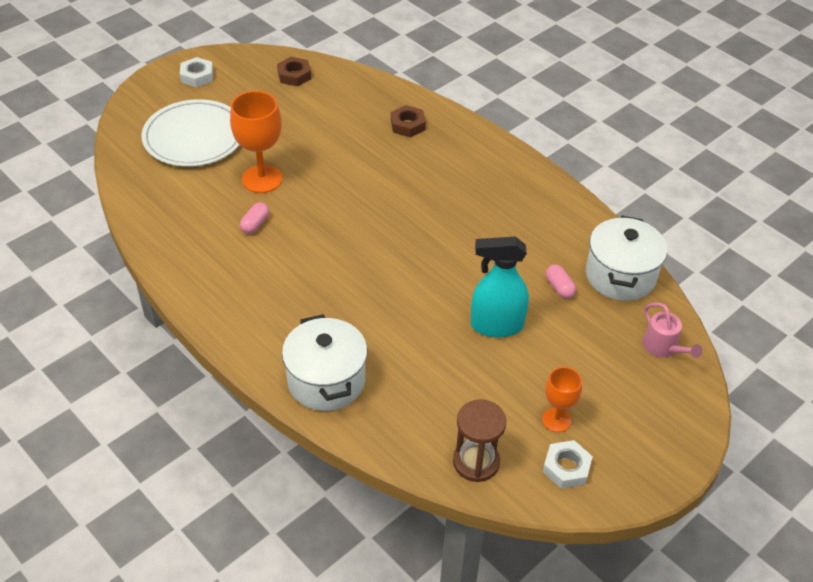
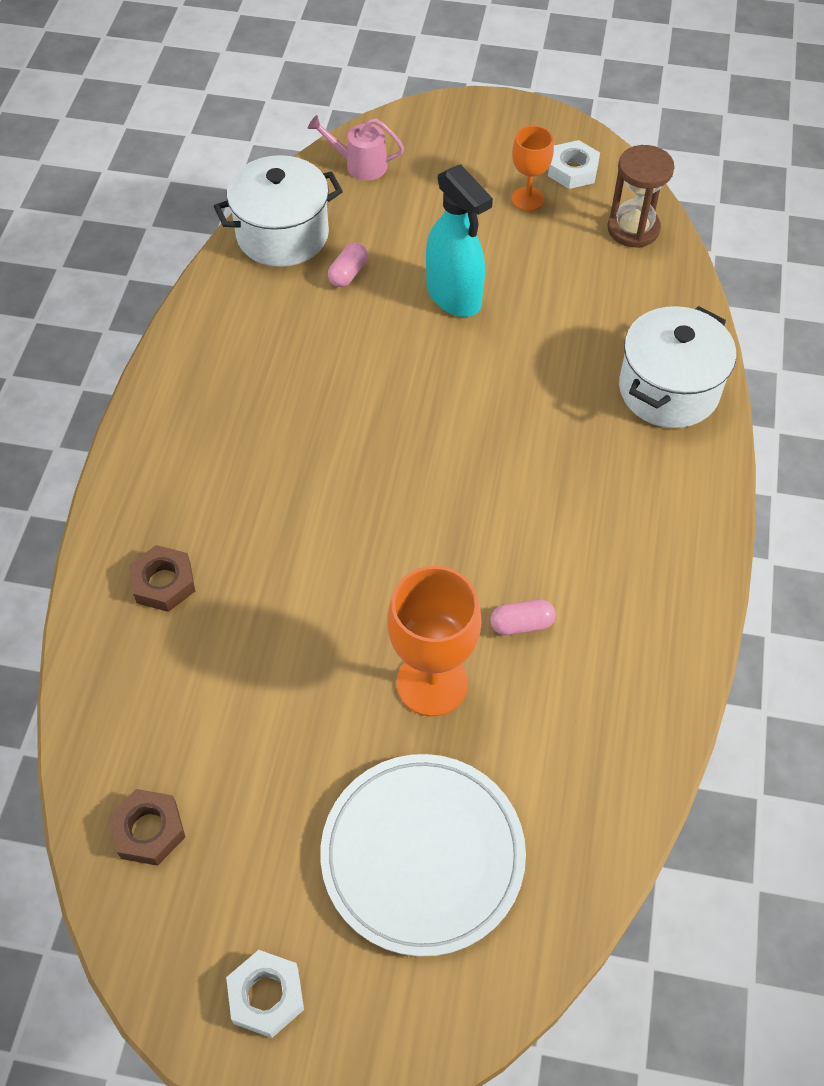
camera: 125 degrees left, 10 degrees up
(663, 348) = (360, 165): pink watering can -> pink watering can turned 105 degrees counterclockwise

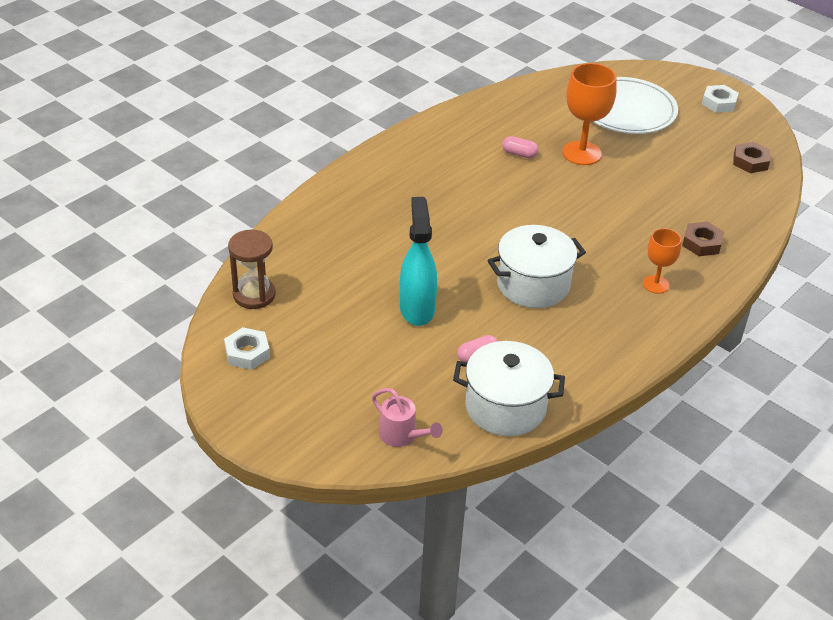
camera: 150 degrees left, 15 degrees down
(527, 199) = (302, 348): orange goblet -> orange goblet (655, 284)
(668, 390) = (339, 206): white pot -> white pot (533, 285)

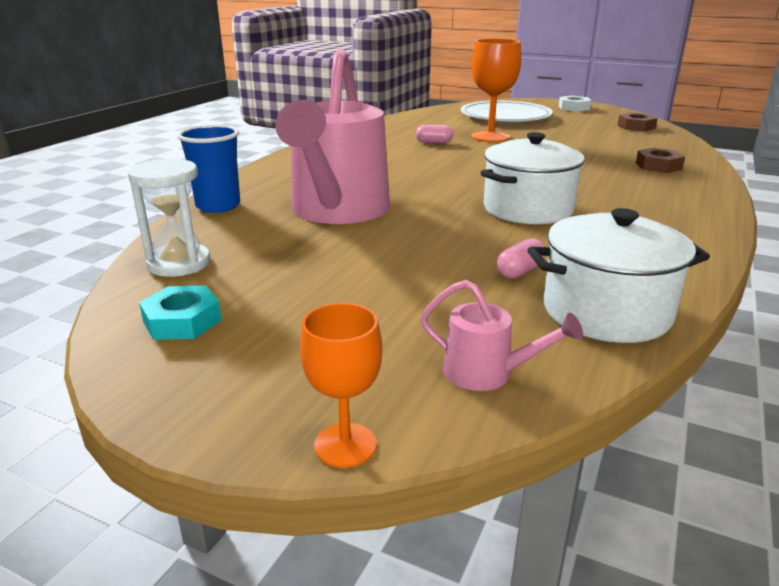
camera: 15 degrees left, 15 degrees down
(247, 353) = (182, 321): white nut -> turquoise nut
(254, 295) = (179, 263): brown hourglass -> white hourglass
(294, 226) = (218, 206): none -> blue cup
(382, 255) = (337, 211): none -> pink watering can
(417, 309) = (409, 244): turquoise spray bottle -> none
(655, 284) = (651, 193): orange goblet -> orange goblet (345, 445)

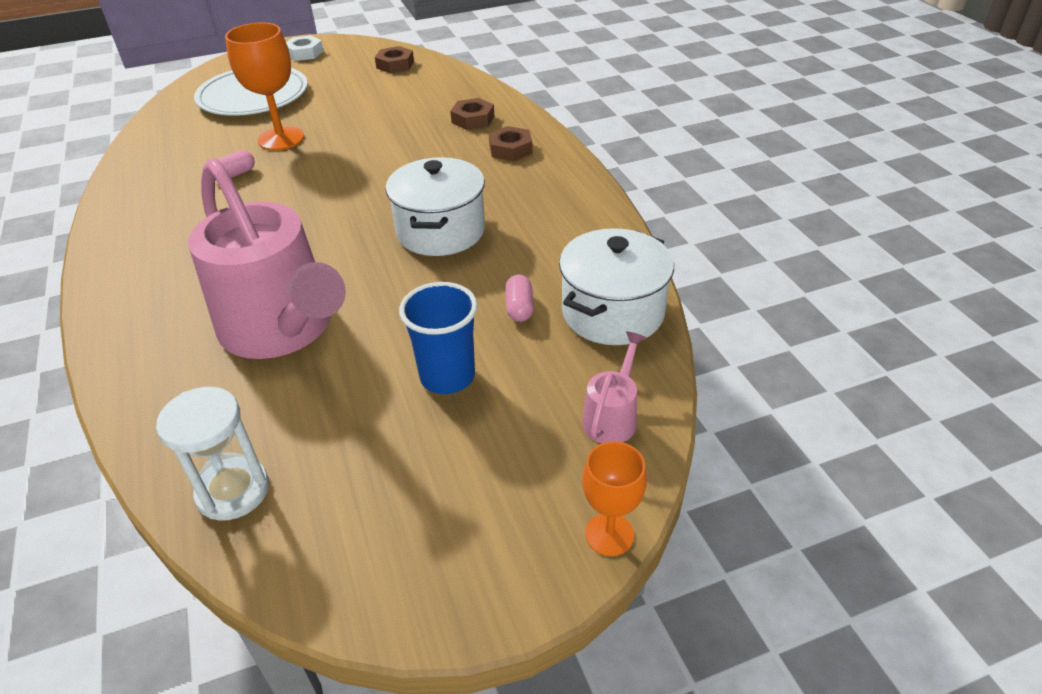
camera: 45 degrees left, 15 degrees up
(182, 321) = (347, 540): turquoise nut -> none
(218, 206) = (142, 397): blue cup -> blue cup (447, 377)
(488, 373) = (612, 416): pink watering can -> pink watering can turned 45 degrees counterclockwise
(667, 189) = (510, 149): none -> brown nut

